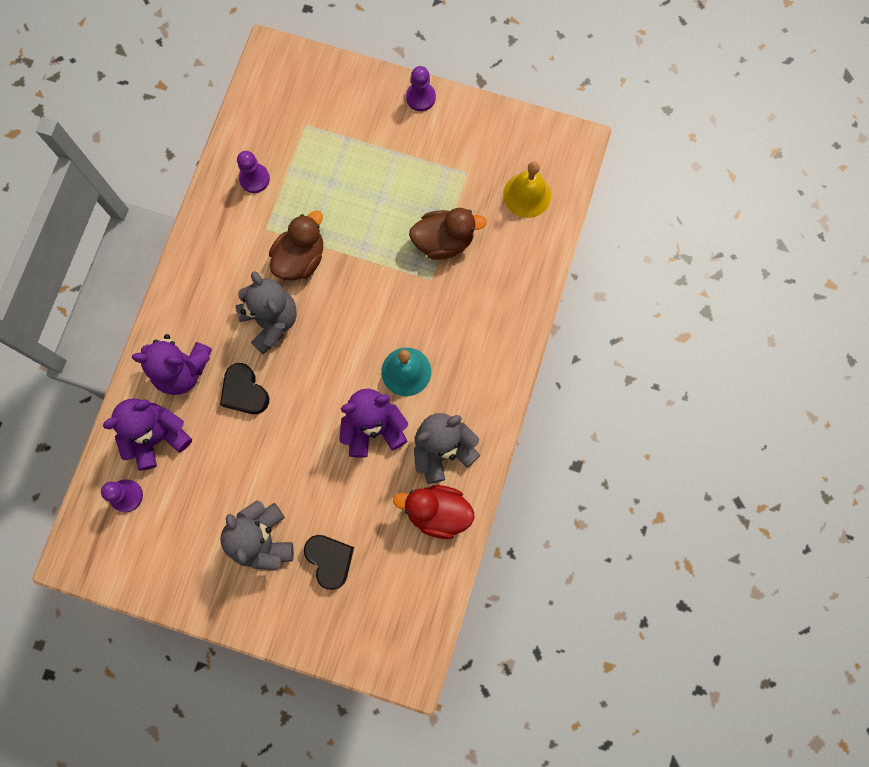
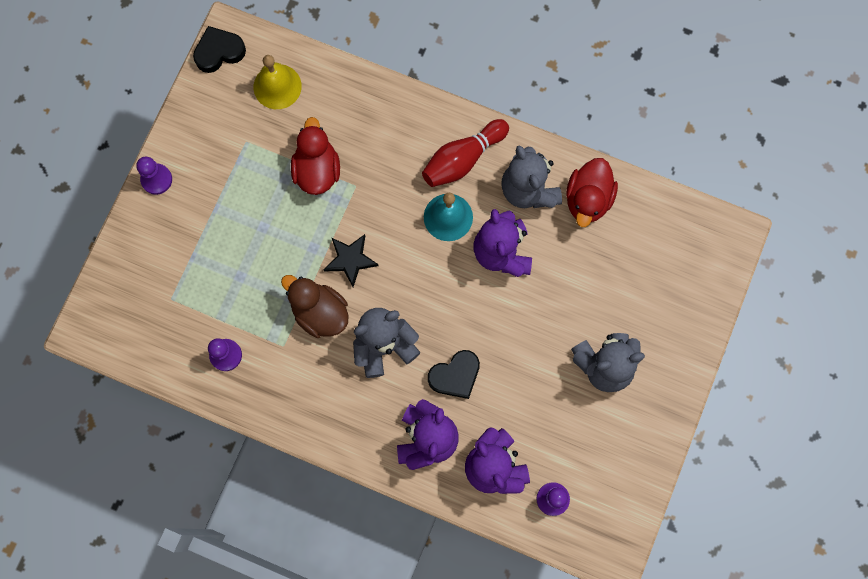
camera: 85 degrees left, 0 degrees up
(330, 560) = (627, 302): black heart -> black heart (219, 52)
(354, 282) = (350, 260): none -> black star
(443, 241) = (317, 170): brown duck -> red duck
(468, 381) = (463, 159): none -> red bowling pin

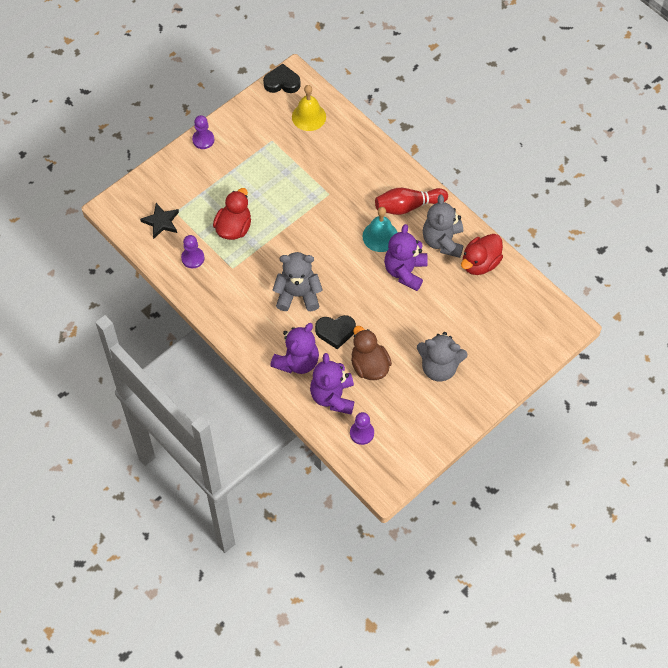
camera: 25 degrees right, 15 degrees down
(317, 170) = (308, 175): red duck -> red duck (234, 227)
(320, 312) = (266, 258): brown duck -> brown duck (369, 365)
(350, 260) = (302, 235): black star -> black star (161, 222)

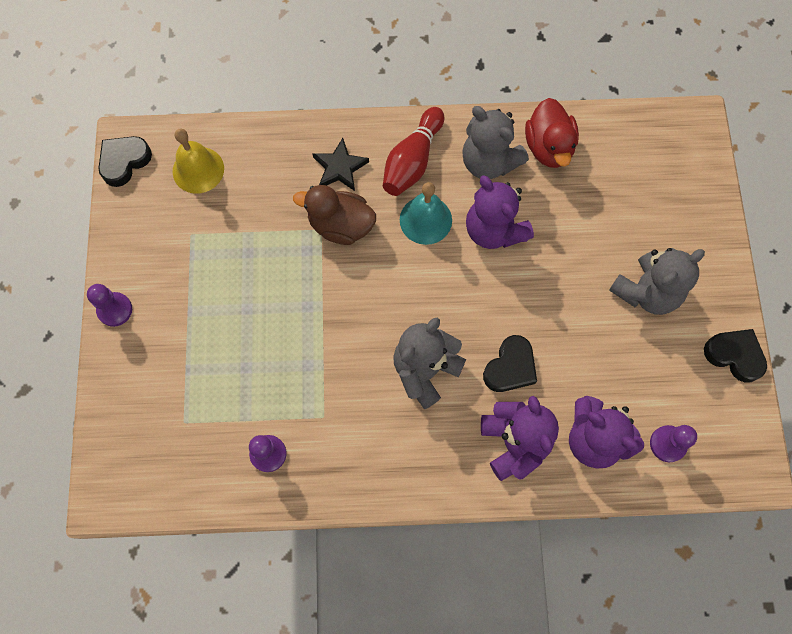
camera: 50 degrees left, 10 degrees up
(161, 222) = (182, 452): black star -> black star (340, 168)
(234, 227) = (269, 371): red duck -> none
(369, 365) = (585, 365): brown duck -> brown duck (340, 225)
(442, 433) = (734, 355): none -> black heart

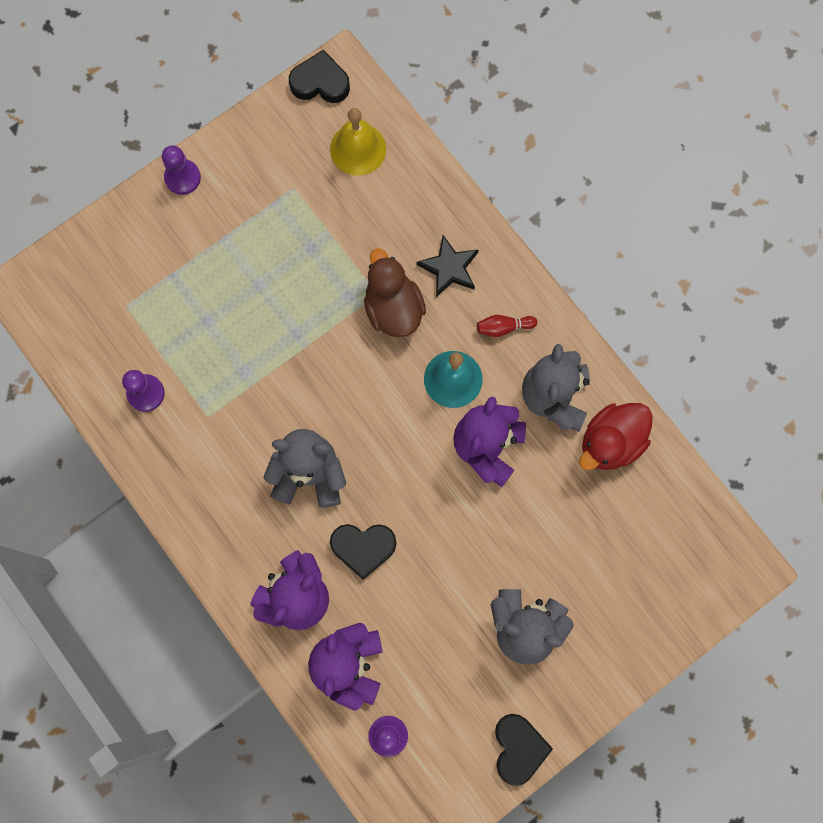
camera: 55 degrees right, 5 degrees up
(412, 161) = (503, 327): red bowling pin -> red bowling pin, size x0.50

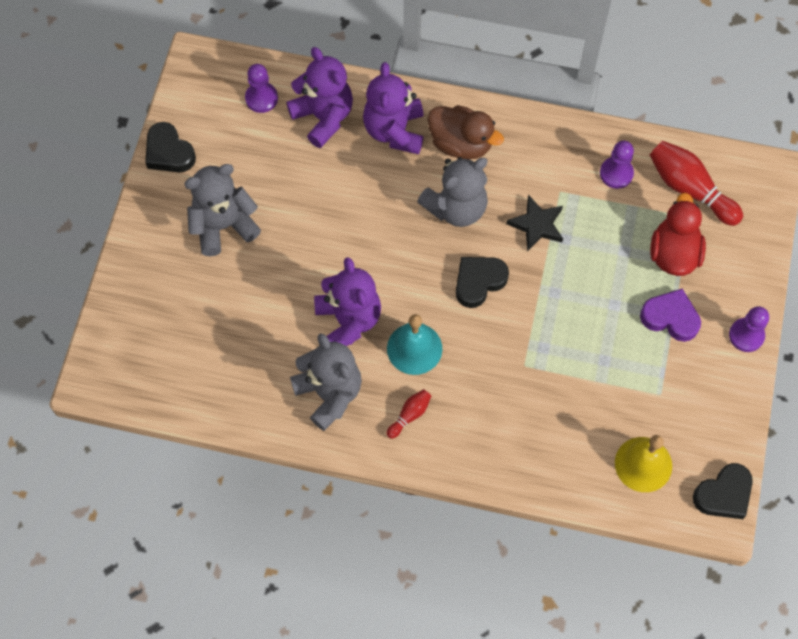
camera: 140 degrees right, 10 degrees down
(100, 329) = (689, 189): none -> red bowling pin
(226, 238) = (670, 318): none -> purple heart
(363, 548) = (377, 191): black heart -> black heart (479, 282)
(393, 308) = (503, 364): brown duck -> brown duck (461, 144)
(449, 268) = (489, 427): black star -> black star (537, 225)
(611, 442) = (260, 394): red duck -> red duck (673, 253)

